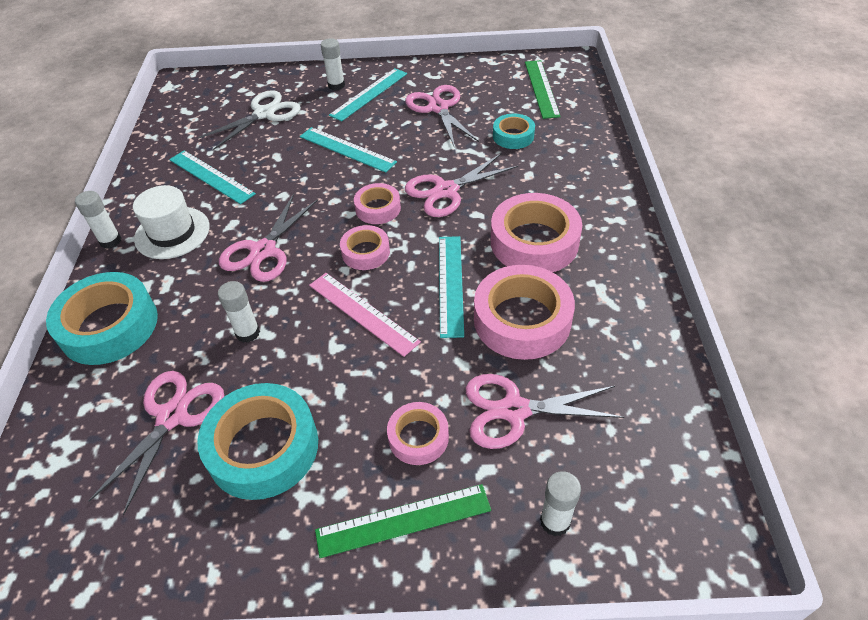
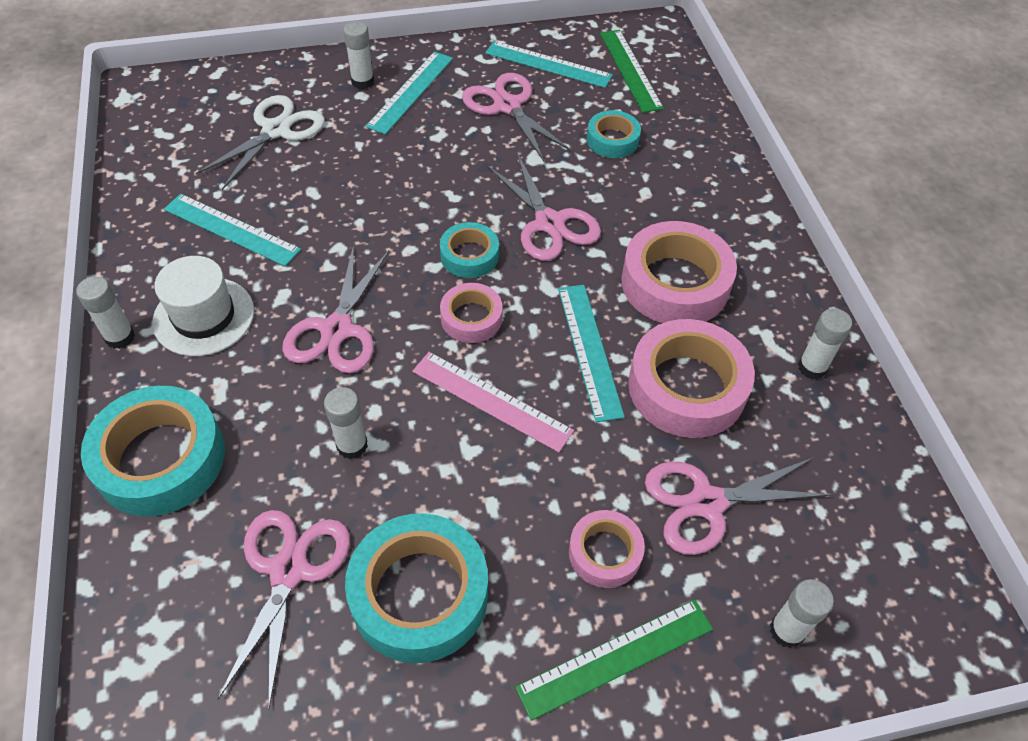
camera: 15 degrees left, 5 degrees up
(347, 149) = (405, 175): turquoise ruler -> turquoise ruler (548, 64)
(378, 208) = (469, 256): pink tape -> turquoise tape
(446, 191) = (549, 223): pink scissors -> pink scissors turned 75 degrees counterclockwise
(633, 316) = (812, 367): none -> white glue stick

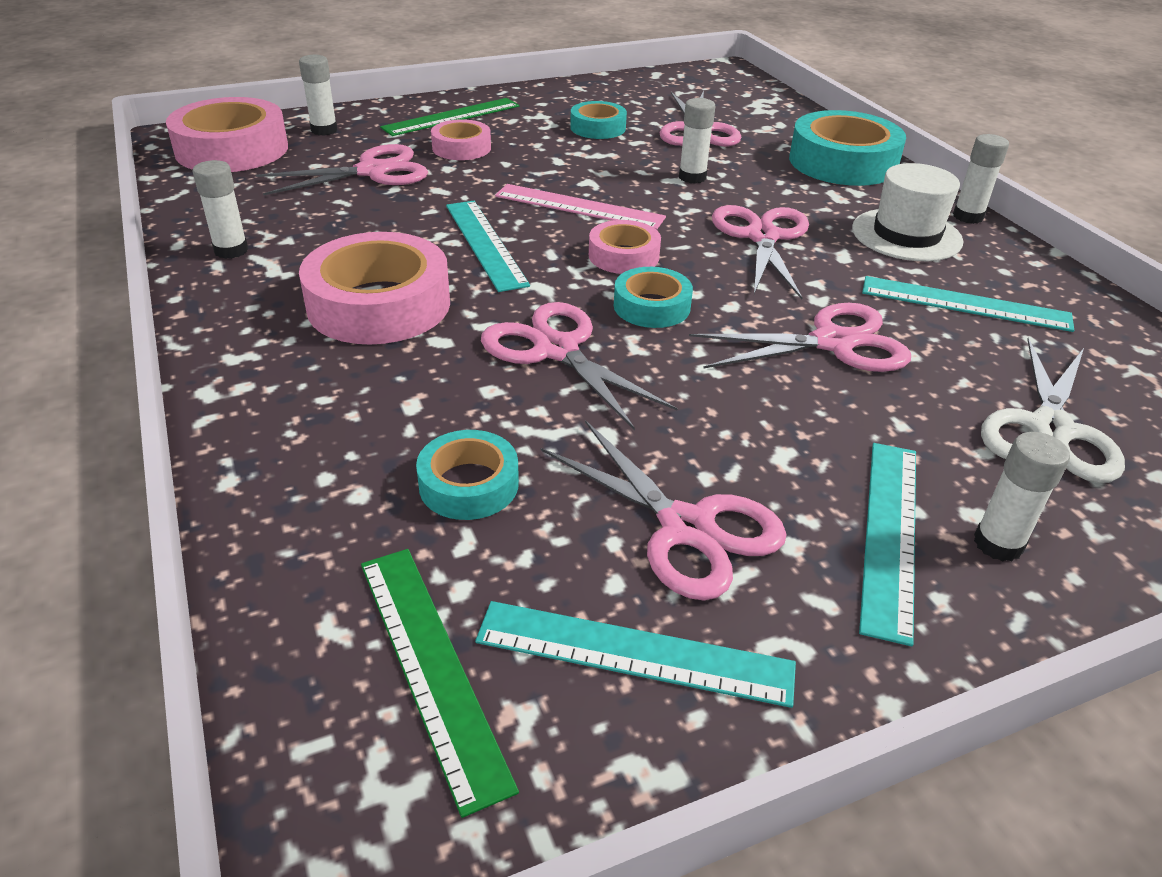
camera: 170 degrees right, 15 degrees down
(357, 206) = (833, 343): none -> pink scissors
(419, 594) = (598, 128): turquoise tape -> turquoise tape, size x0.55
(687, 387) = (379, 228): pink tape -> pink tape (232, 149)

